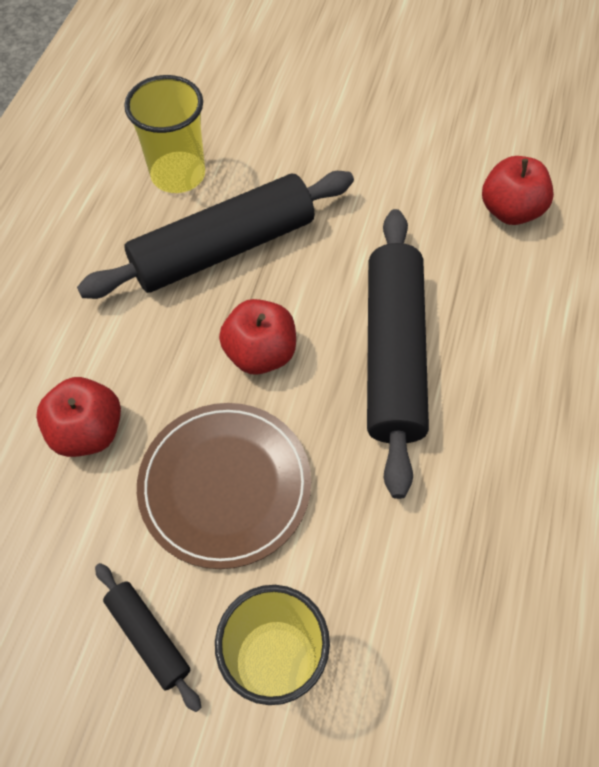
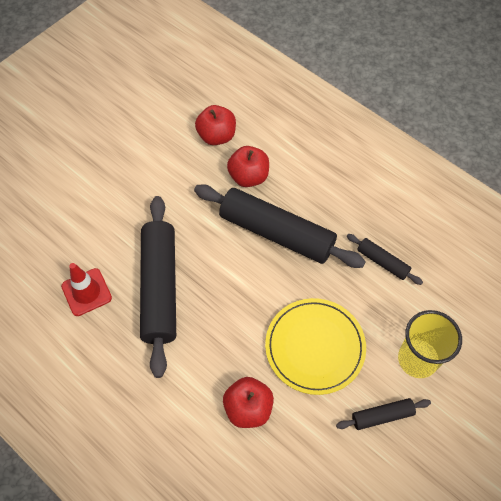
camera: 65 degrees left, 0 degrees up
(178, 174) = (86, 292): yellow cup -> red traffic cone
(225, 485) = (315, 347): brown plate -> yellow plate
(260, 353) = (242, 297): red apple -> red apple (248, 177)
(432, 534) = (382, 262): none -> black rolling pin

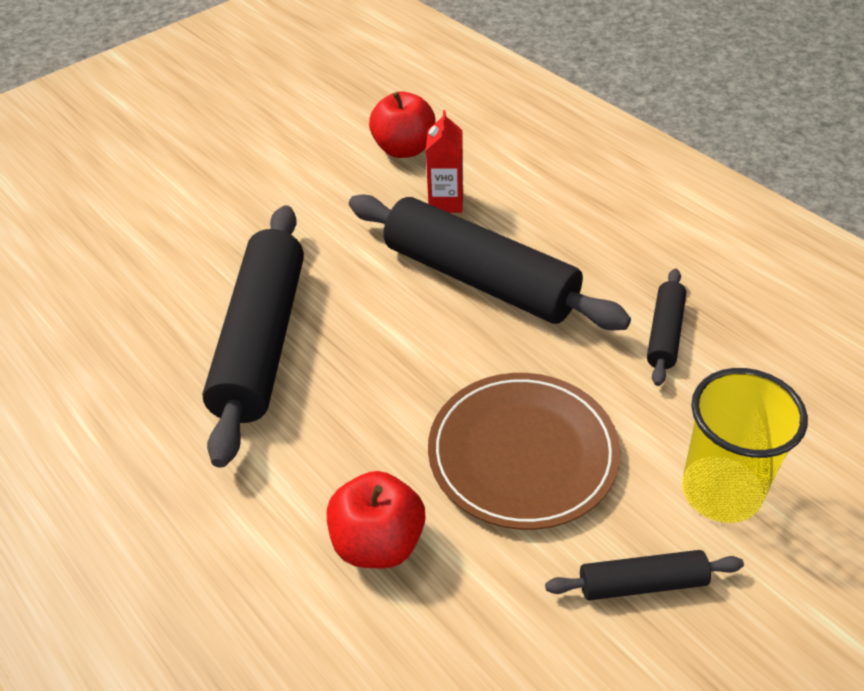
camera: 10 degrees right, 15 degrees down
(86, 292) = (137, 337): red traffic cone -> none
(248, 177) = (446, 202): red apple -> red carton
(315, 347) = (522, 453): yellow plate -> brown plate
(382, 262) = (664, 333): black rolling pin -> black rolling pin turned 60 degrees clockwise

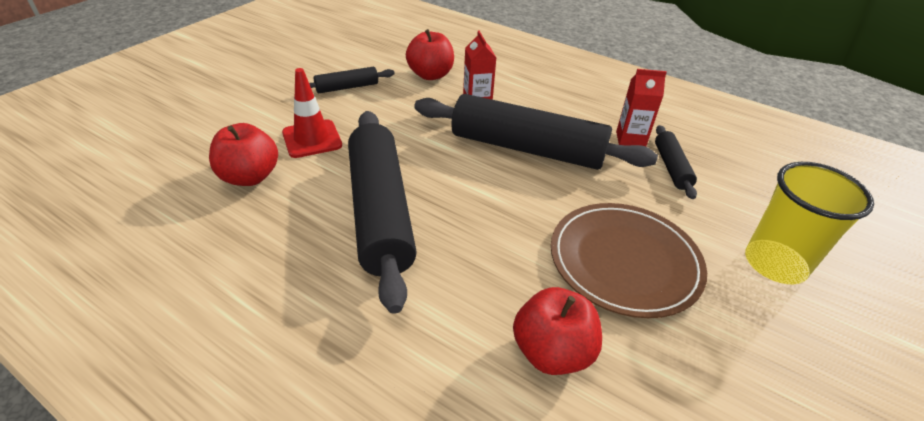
camera: 20 degrees left, 5 degrees down
(135, 275) = (250, 177): none -> red apple
(220, 232) = (312, 139): none -> red traffic cone
(630, 284) = (630, 140): none -> red carton
(642, 583) = (766, 341): black rolling pin -> black rolling pin (347, 87)

